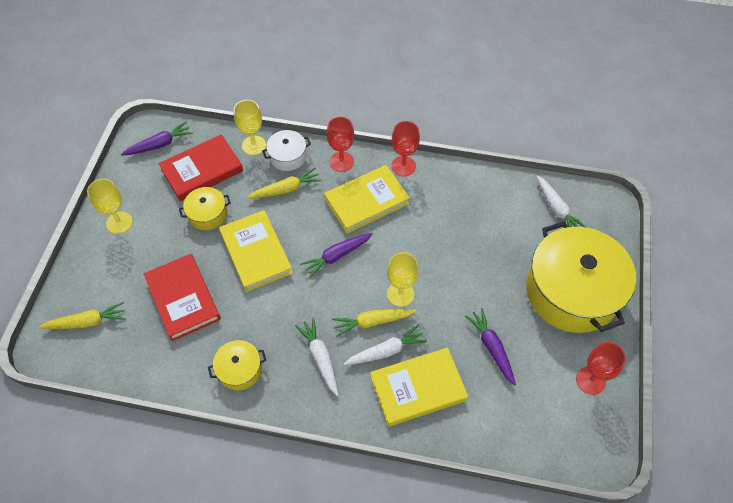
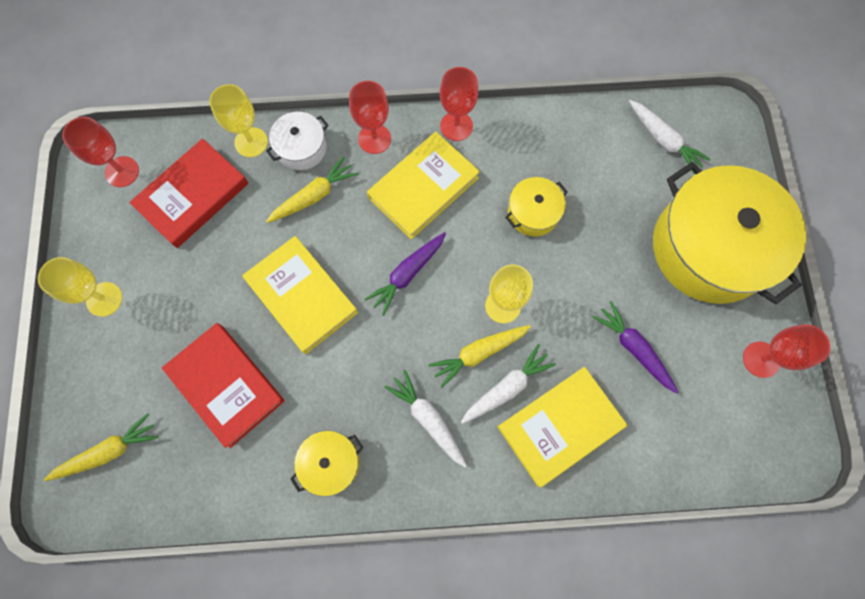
camera: 15 degrees left, 15 degrees up
(159, 144) = (122, 172): purple carrot -> red goblet
(207, 214) = (220, 257): yellow pot -> yellow pot (533, 213)

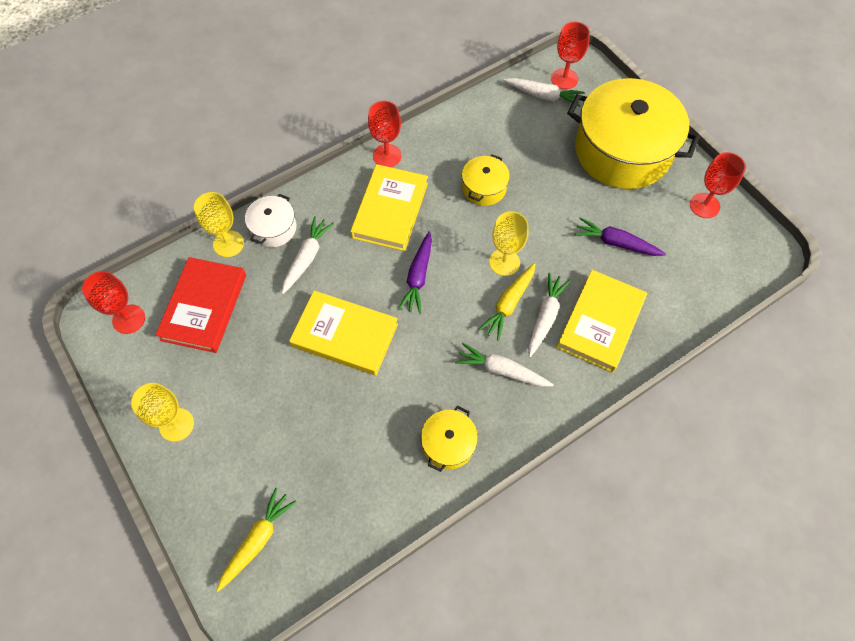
camera: 30 degrees left, 10 degrees down
(226, 385) = (326, 433): red book -> none
(313, 196) = (306, 258): yellow carrot -> white carrot
(374, 139) = (329, 194): red goblet -> red goblet (564, 79)

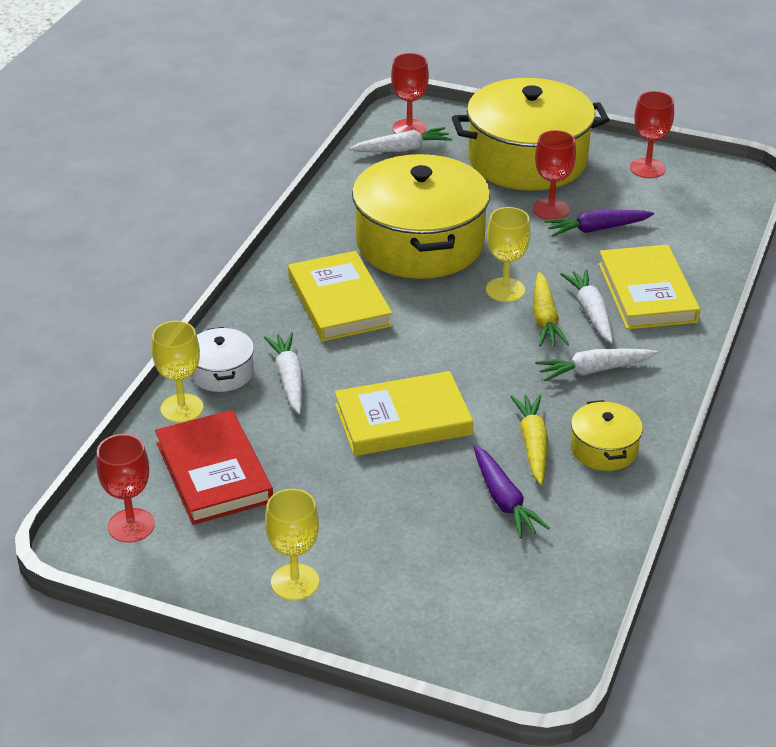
camera: 35 degrees left, 25 degrees down
(257, 540) = (494, 623): yellow carrot -> yellow carrot (532, 444)
(387, 156) = (286, 261): red goblet -> red goblet (551, 209)
(418, 276) = (429, 339): purple carrot -> purple carrot (504, 500)
(484, 188) = (420, 243): yellow pot -> yellow pot, size x2.24

